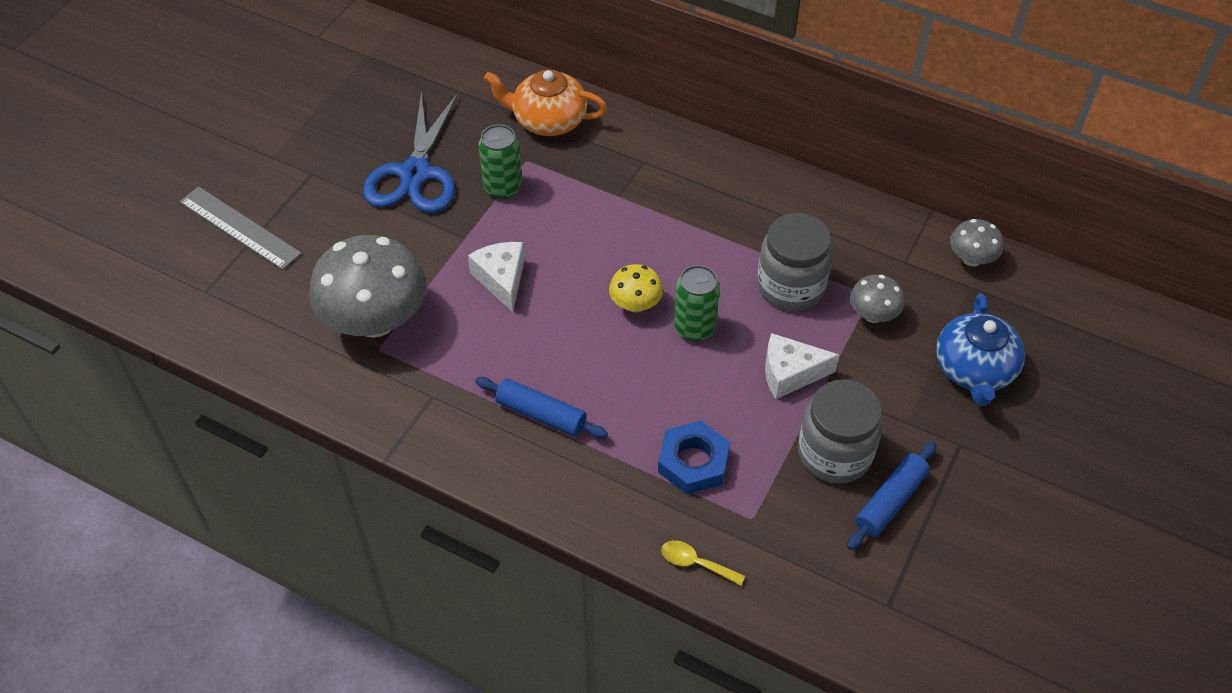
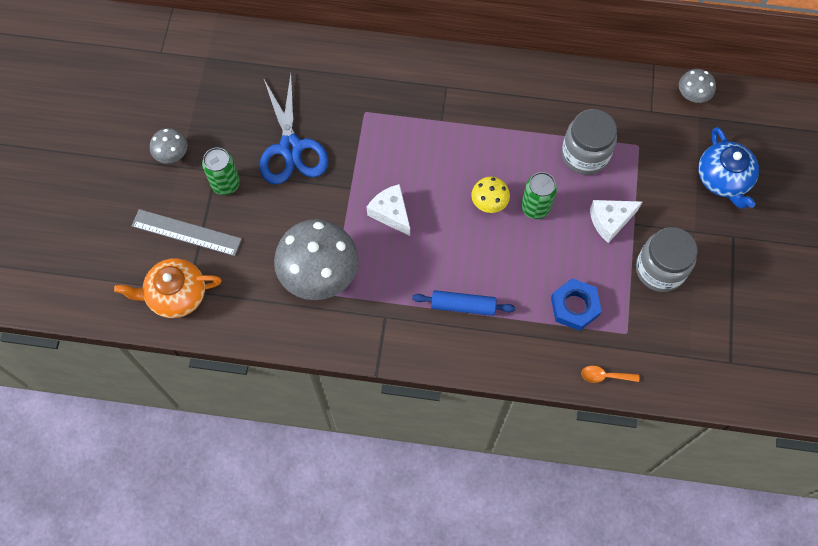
camera: 20 degrees left, 15 degrees up
(503, 187) = (358, 139): green can -> green can (226, 184)
(548, 120) = (365, 73): orange teapot -> orange teapot (176, 295)
(696, 563) = (605, 376): yellow spoon -> orange spoon
(873, 315) = (645, 159): grey mushroom -> grey mushroom (172, 154)
(890, 501) = (706, 291): blue rolling pin -> none

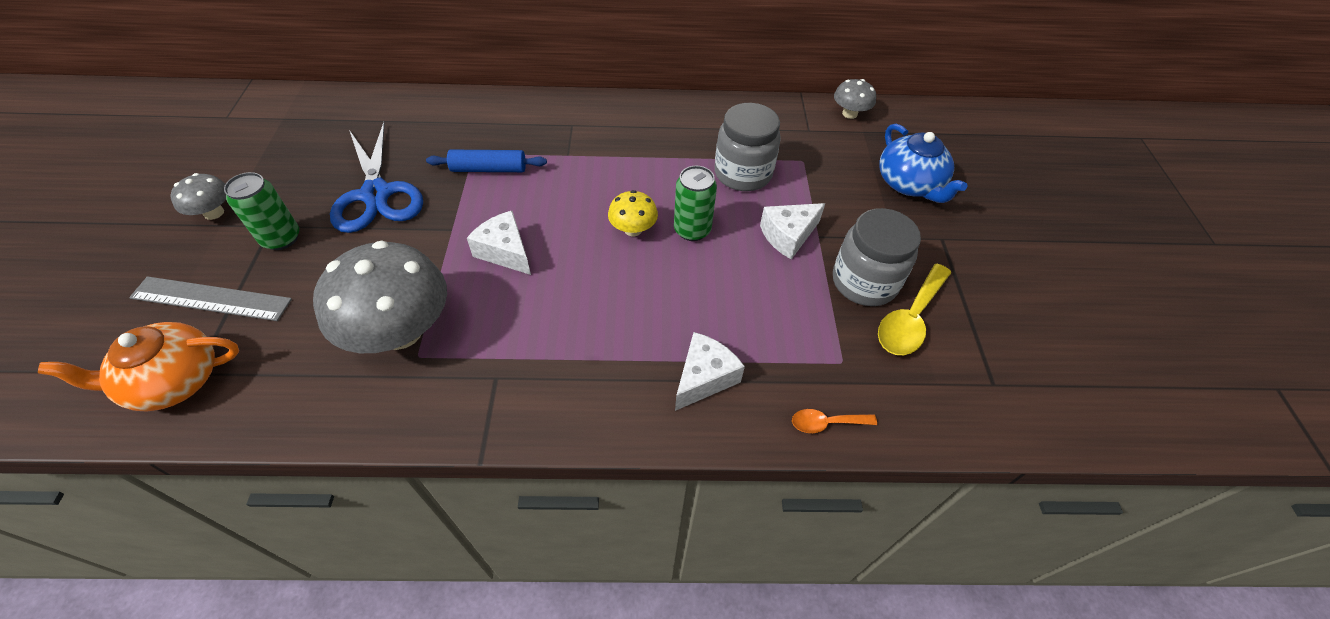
camera: 10 degrees left, 15 degrees down
(463, 306) = (608, 351): blue rolling pin -> blue rolling pin (488, 169)
(527, 333) = (704, 378): none -> white cheese
(574, 306) = (764, 336): blue nut -> none
(686, 304) = (910, 319): none -> yellow spoon

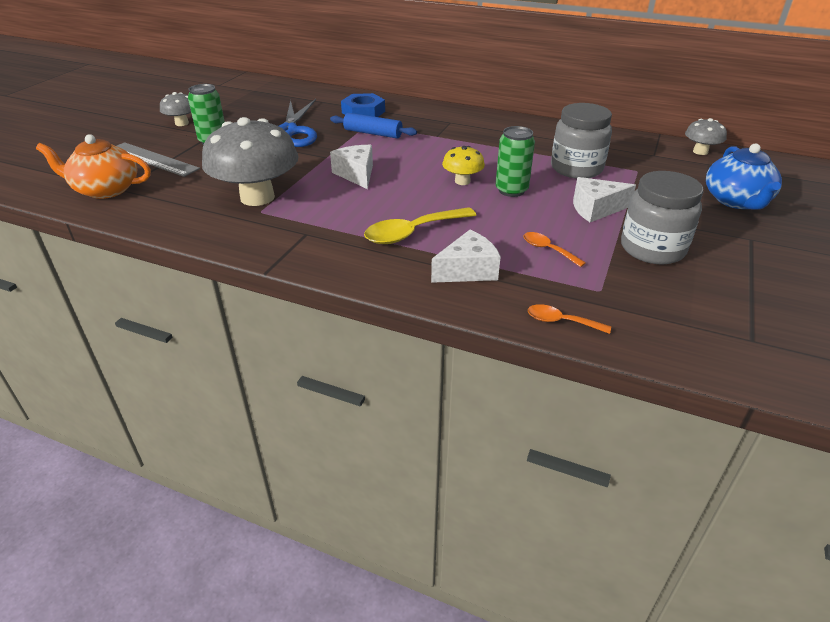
camera: 25 degrees right, 15 degrees down
(457, 130) = (363, 112): none -> blue nut
(769, 317) = (548, 250): none -> orange spoon
(910, 319) = (686, 279): yellow spoon -> yellow spoon (413, 232)

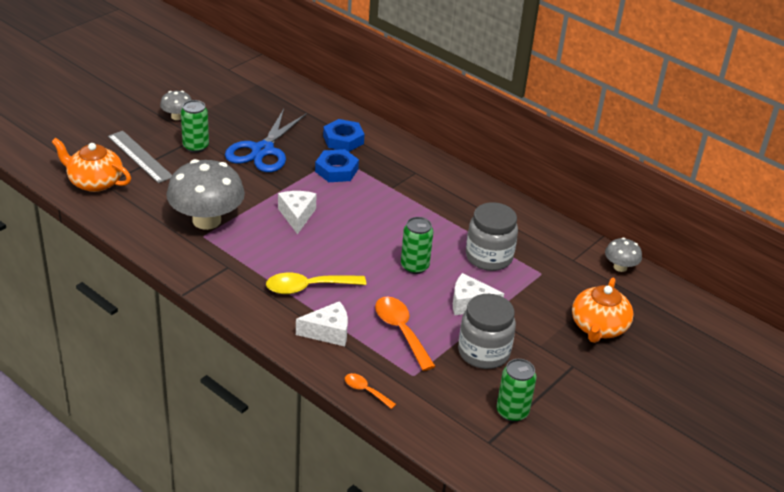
camera: 15 degrees right, 0 degrees up
(373, 133) = (336, 170): blue rolling pin -> blue nut
(462, 181) = (380, 246): yellow mushroom -> none
(548, 250) = (401, 331): orange spoon -> orange spoon, size x1.82
(736, 201) = (598, 327): blue teapot -> orange teapot
(742, 299) = (512, 412): none -> green can

